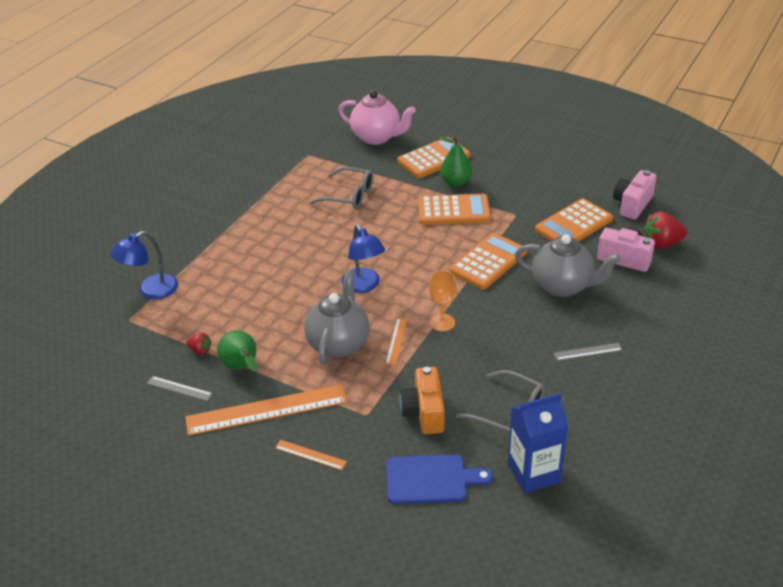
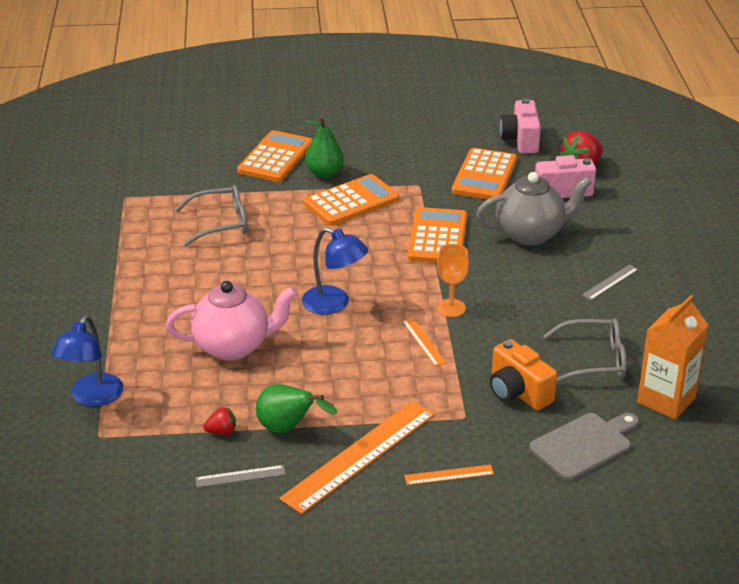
camera: 35 degrees left, 5 degrees down
(339, 343) = (367, 366): grey teapot -> none
(377, 137) = (187, 155): pink teapot -> pink teapot (233, 347)
(431, 479) = (584, 445): blue cutting board -> grey cutting board
(533, 473) = (666, 400): blue carton -> orange carton

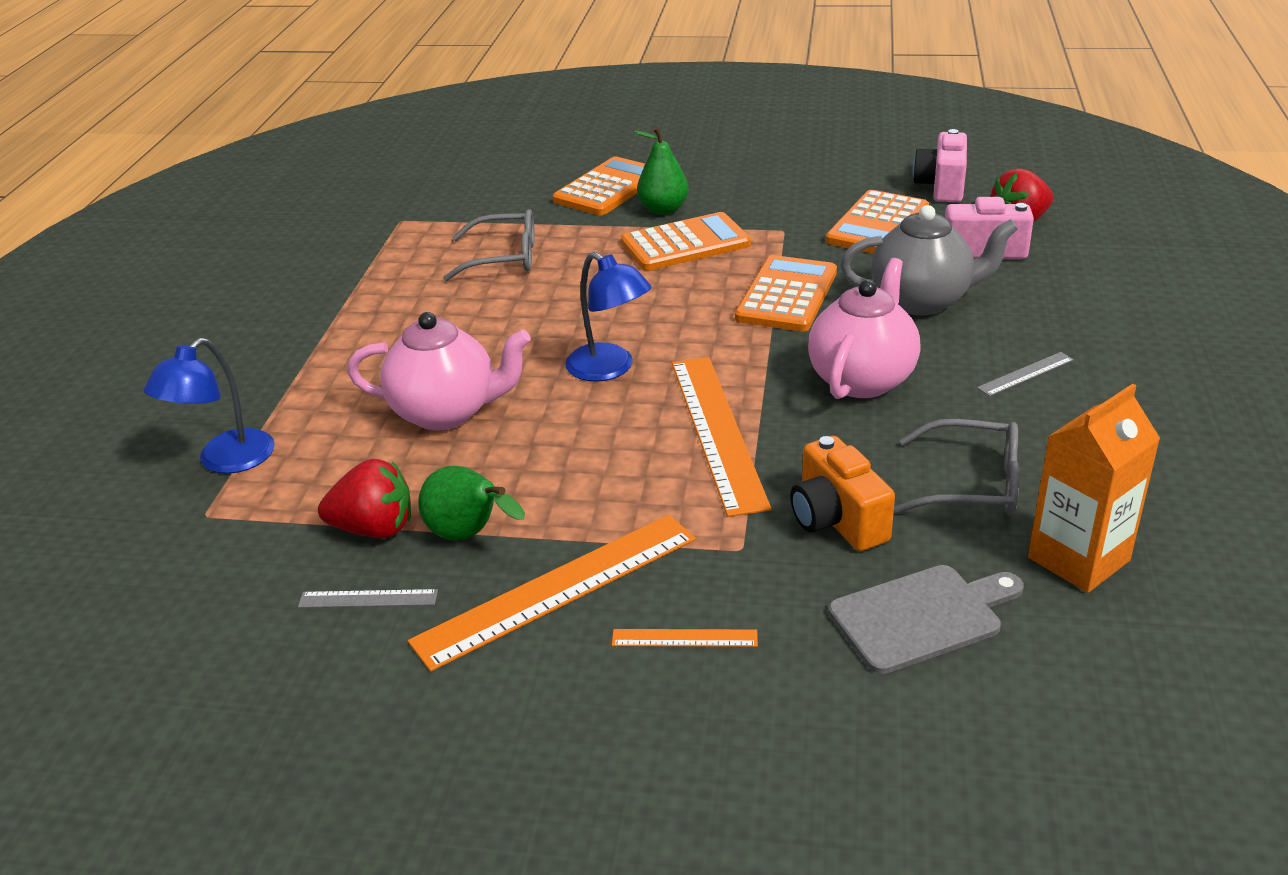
camera: 15 degrees right, 0 degrees up
(222, 432) = (374, 529): red strawberry -> red strawberry, size x1.87
(423, 342) = (717, 431): orange ruler -> orange ruler, size x2.24
(451, 308) = (774, 389): orange goblet -> none
(507, 296) = (862, 379): none -> pink teapot

